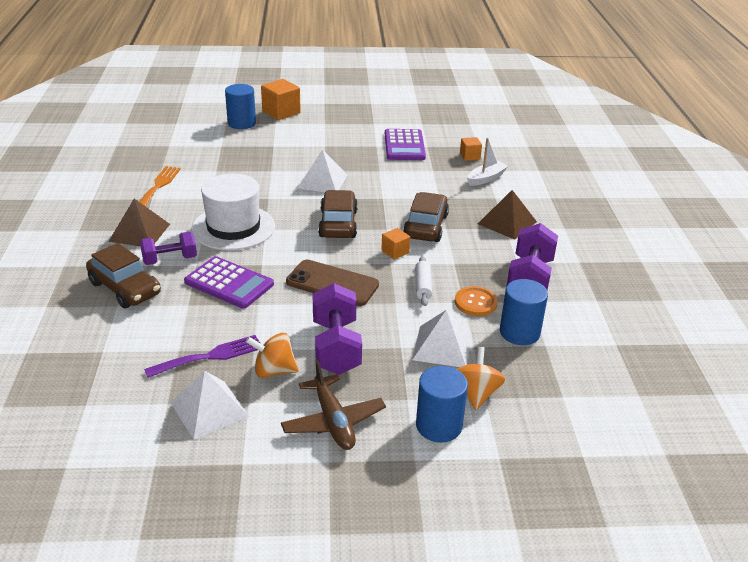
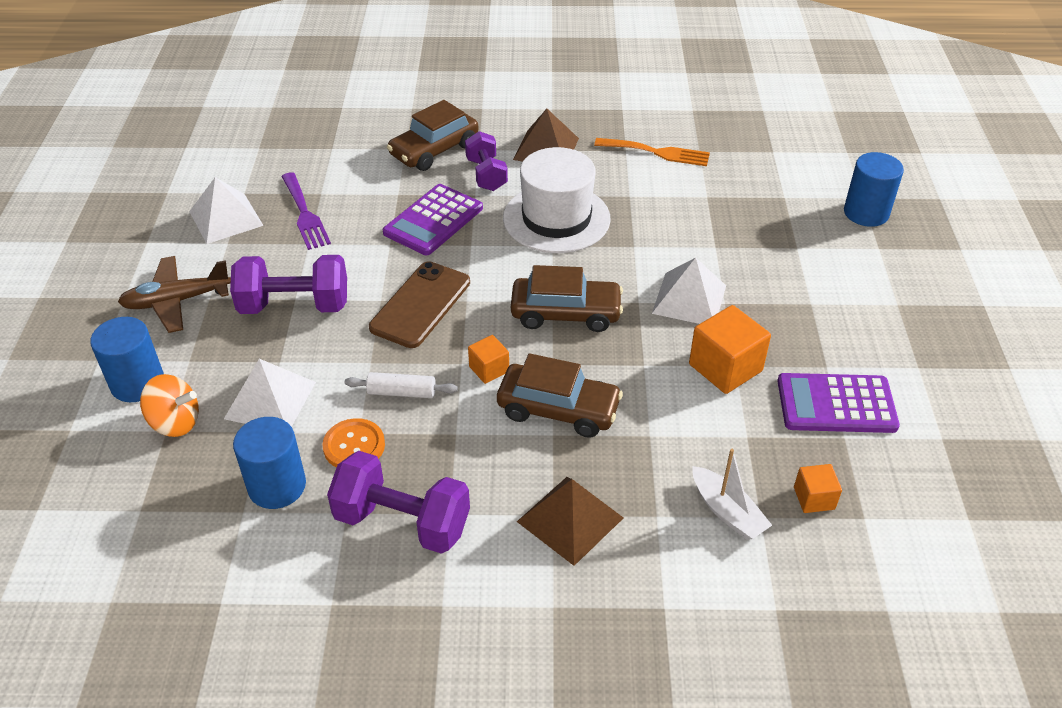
camera: 95 degrees right, 10 degrees up
(274, 371) = (268, 258): orange spinning top -> none
(281, 112) = (923, 253): orange cube -> orange cube (725, 367)

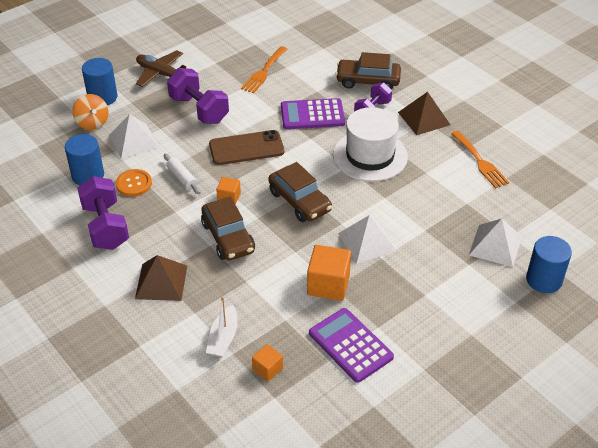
camera: 50 degrees right, 0 degrees up
(226, 218) = (231, 51): white pyramid -> white pyramid (495, 245)
(305, 214) = (263, 72): purple fork -> orange fork

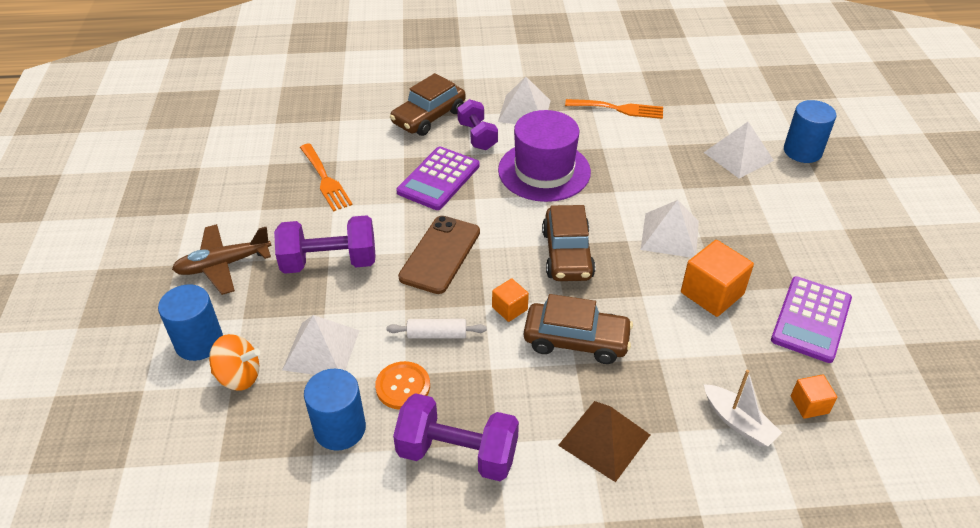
camera: 55 degrees left, 0 degrees up
(299, 201) = (567, 254): brown car -> brown car turned 90 degrees clockwise
(350, 345) = (811, 319): purple calculator -> purple calculator turned 60 degrees counterclockwise
(370, 156) = (544, 171): white hat -> purple hat
(424, 118) = (524, 110): brown pyramid -> white pyramid

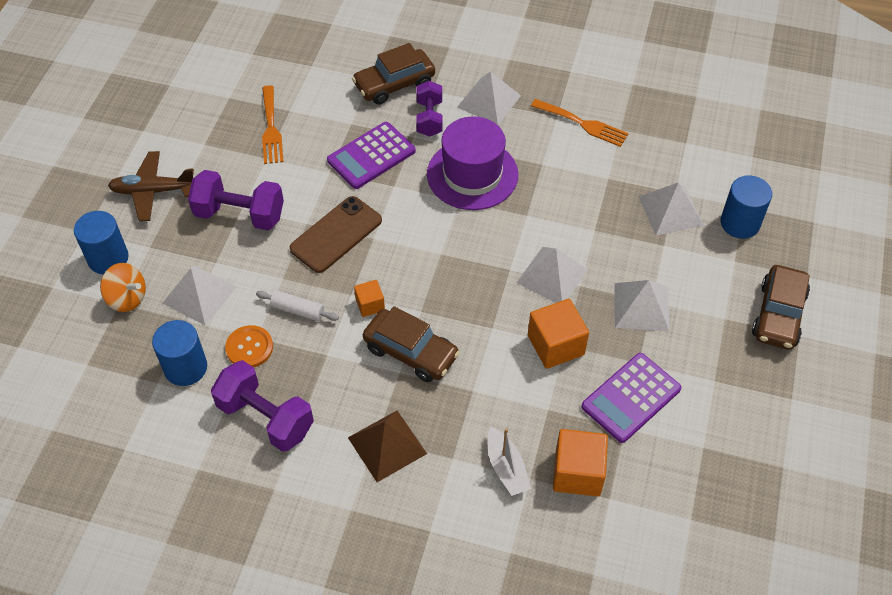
camera: 20 degrees right, 10 degrees up
(567, 254) = (447, 267): brown car -> brown car (778, 315)
(766, 239) = (641, 307): none -> white pyramid
(809, 404) = (577, 473): orange cube -> orange cube, size x1.80

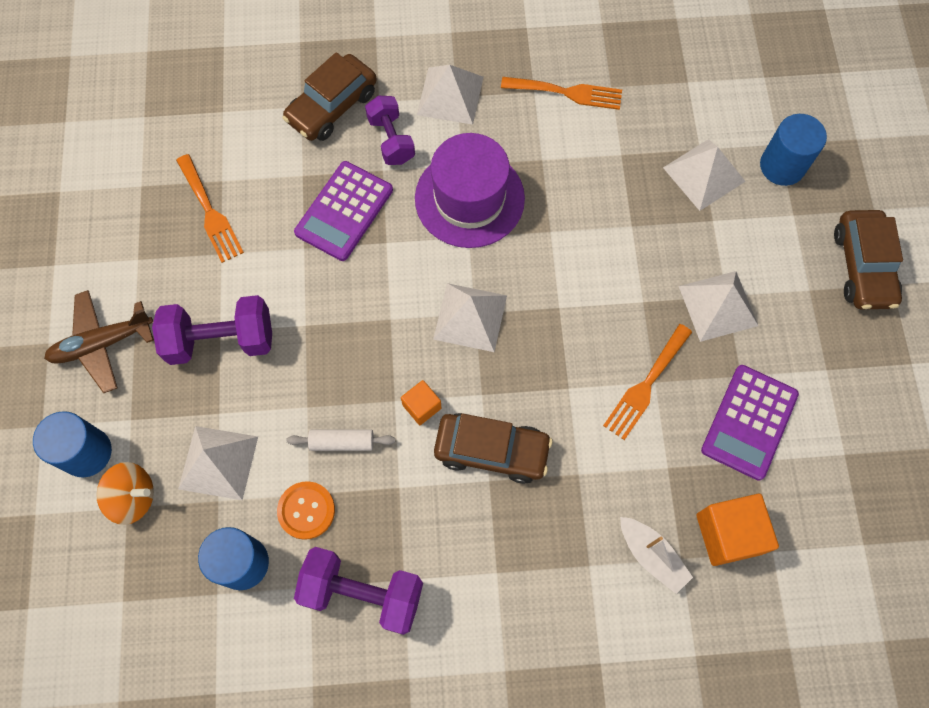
camera: 20 degrees left, 15 degrees up
(336, 234) = (346, 329): brown phone -> none
(387, 445) = (512, 577): brown pyramid -> none
(552, 276) = (608, 300): white pyramid -> white pyramid (470, 317)
(555, 345) = (646, 385): orange cube -> orange fork

